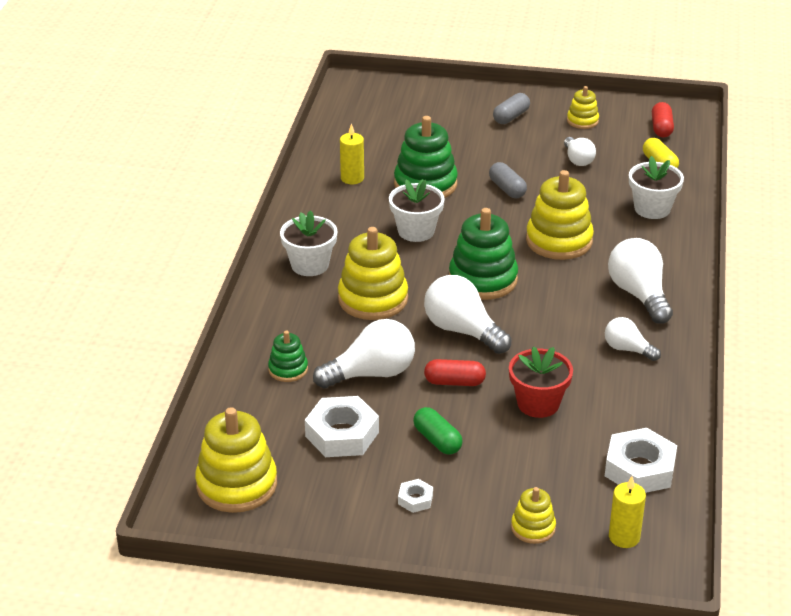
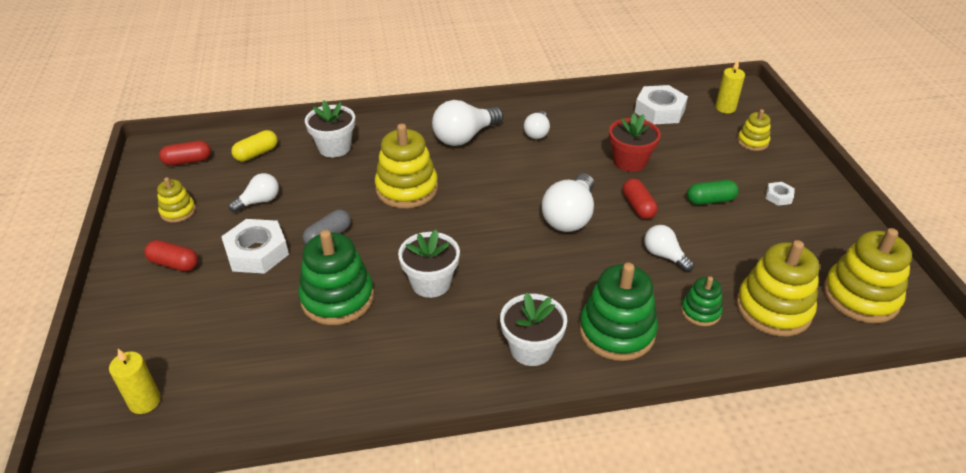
camera: 110 degrees left, 5 degrees up
(342, 434) = (749, 252): white nut -> white nut (257, 252)
(352, 178) = (343, 365): yellow candle -> yellow candle (145, 401)
(371, 374) = (664, 256): white light bulb -> white light bulb, size x0.58
(373, 299) = (560, 283): yellow stacking toy -> yellow stacking toy (773, 309)
(437, 440) = (710, 200): green capsule -> green capsule turned 45 degrees clockwise
(483, 279) = (489, 221): green stacking toy -> green stacking toy (617, 331)
(511, 117) = (174, 264): grey capsule -> red capsule

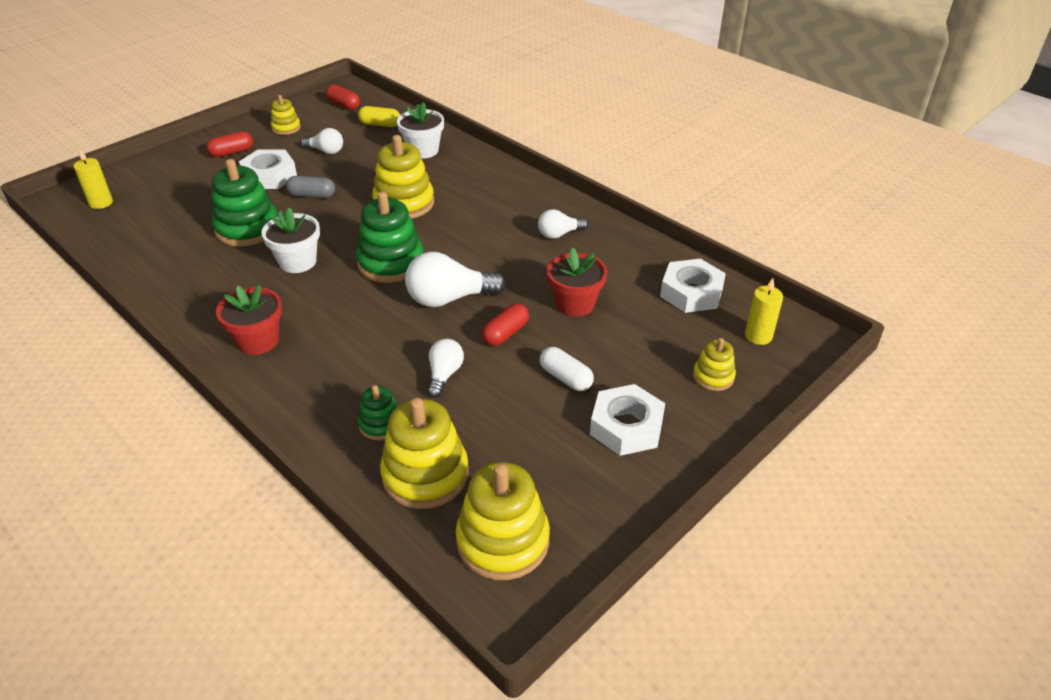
camera: 55 degrees right, 0 degrees up
(174, 264) = (232, 152): red capsule -> red capsule turned 75 degrees clockwise
(465, 137) = (506, 200): white light bulb -> none
(531, 349) = (258, 341): white flower pot -> red flower pot
(617, 331) = (313, 380): green stacking toy -> green stacking toy (391, 263)
(710, 200) = (566, 378): green capsule -> white capsule
(778, 196) = (626, 426): white nut -> white nut, size x2.07

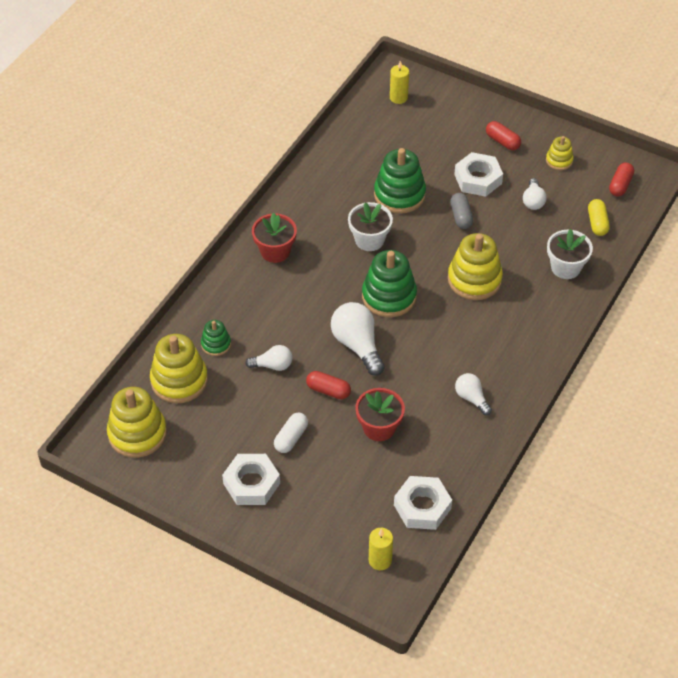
camera: 75 degrees right, 10 degrees up
(713, 376) = (320, 532): yellow stacking toy -> none

